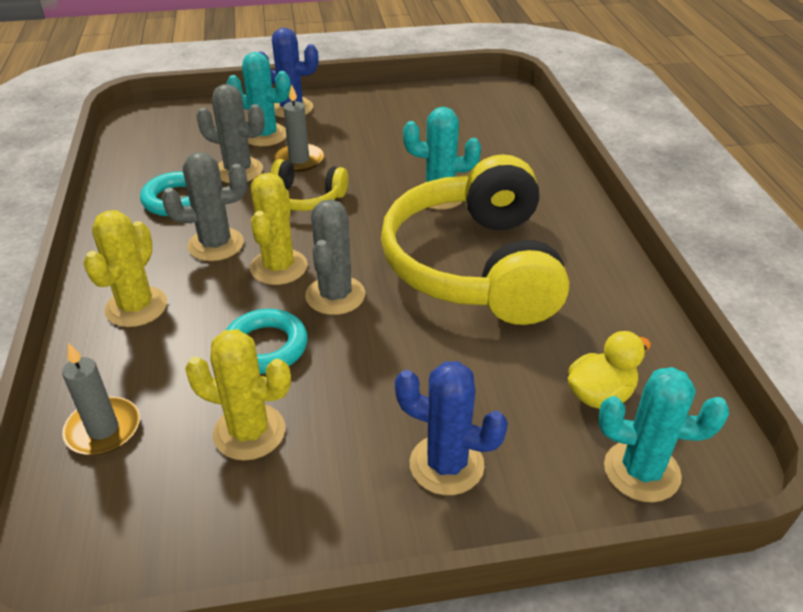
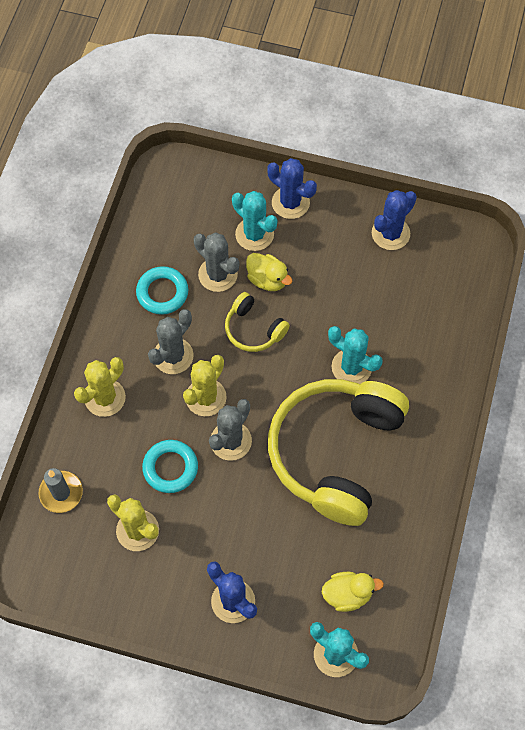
camera: 25 degrees right, 25 degrees up
(216, 244) = (173, 356): grey cactus -> grey cactus turned 60 degrees counterclockwise
(299, 160) = (267, 279): grey candle -> yellow duck
(409, 103) = (390, 233): none -> blue cactus

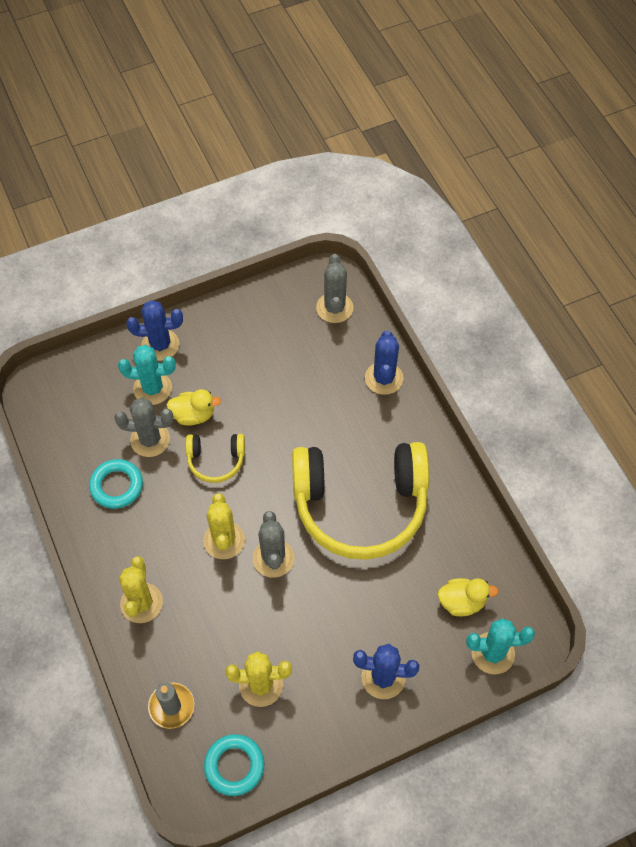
camera: 40 degrees left, 5 degrees down
(170, 468) = (244, 616): turquoise ring -> turquoise ring (234, 766)
(173, 356) = (169, 528): grey cactus -> grey cactus (334, 308)
(335, 452) = (360, 505): yellow headphones -> yellow headphones turned 75 degrees counterclockwise
(347, 594) = (462, 602): yellow duck -> yellow duck turned 45 degrees clockwise
(351, 367) = (316, 433): turquoise cactus -> none
(390, 233) = (258, 315): blue cactus -> blue cactus (384, 378)

